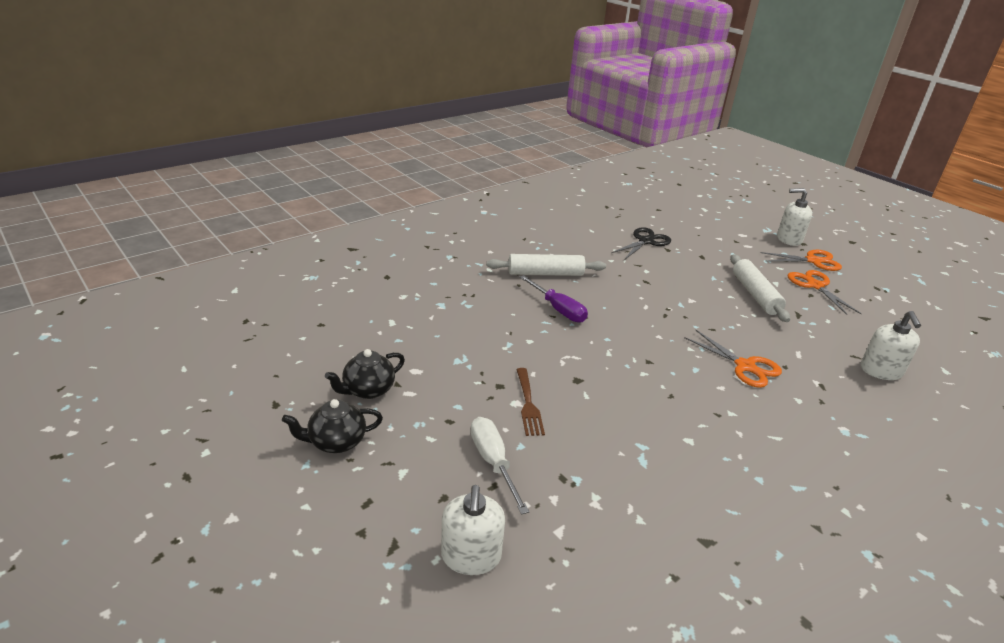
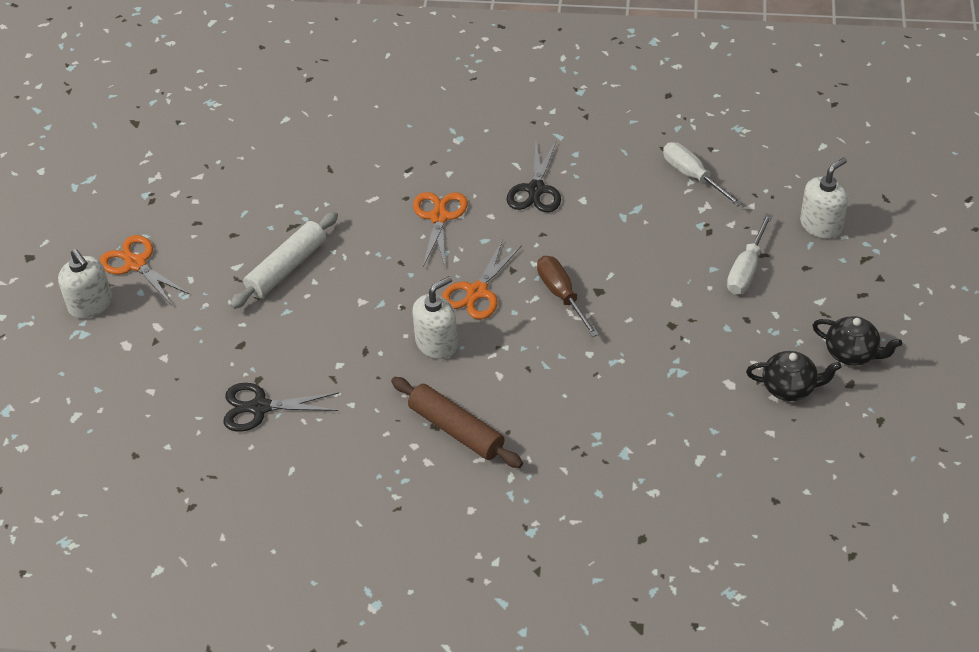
camera: 130 degrees left, 15 degrees up
(528, 404) = (668, 295): brown fork -> none
(545, 273) = (456, 430): white rolling pin -> brown rolling pin
(558, 309) = (512, 372): purple screwdriver -> none
(596, 363) = (561, 295): none -> brown screwdriver
(646, 527) = (692, 176): none -> white screwdriver
(730, 426) = (536, 190): none -> black scissors
(815, 286) = (206, 239): orange scissors -> orange scissors (477, 292)
(881, 371) = (337, 149): white soap dispenser -> white soap dispenser (437, 343)

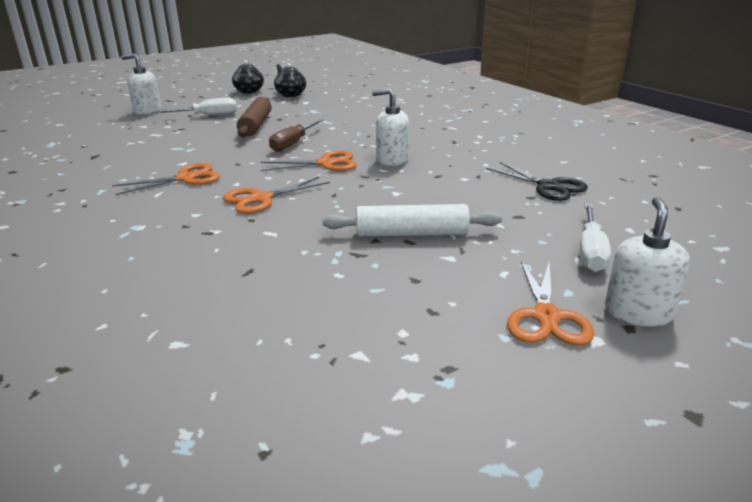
camera: 130 degrees left, 20 degrees down
(456, 430) = (445, 136): brown rolling pin -> brown rolling pin (255, 125)
(536, 190) = (186, 178): black scissors -> orange scissors
(692, 176) = (122, 143): white screwdriver -> white screwdriver (591, 252)

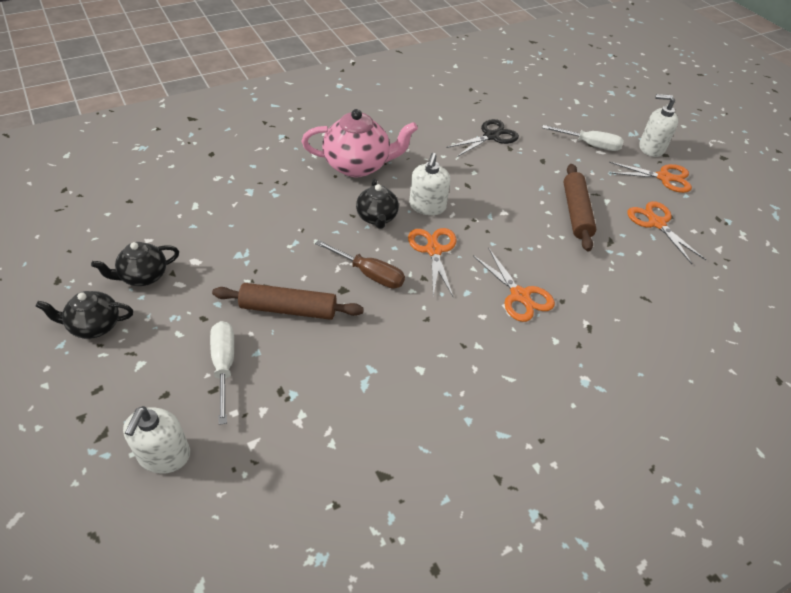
camera: 90 degrees left, 20 degrees up
(186, 178) = (469, 359): orange scissors -> orange scissors (656, 223)
(367, 143) = (377, 218): none -> black teapot
(411, 234) = (576, 212): white rolling pin -> brown rolling pin
(442, 133) = (358, 165): none -> pink teapot

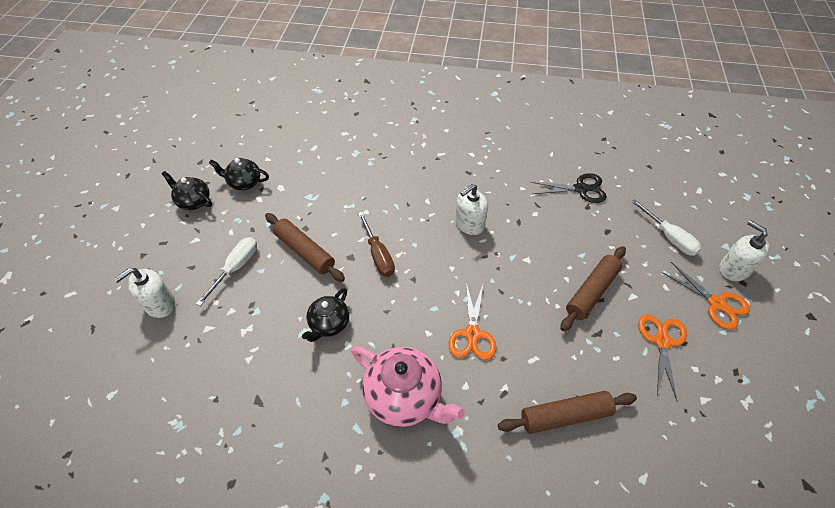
camera: 40 degrees right, 5 degrees up
(358, 165) = (447, 167): pink teapot -> pink teapot (405, 397)
(377, 218) = (423, 215): black teapot -> black teapot (329, 324)
(433, 250) = (441, 261): orange scissors -> none
(647, 316) = (565, 415): none -> brown rolling pin

